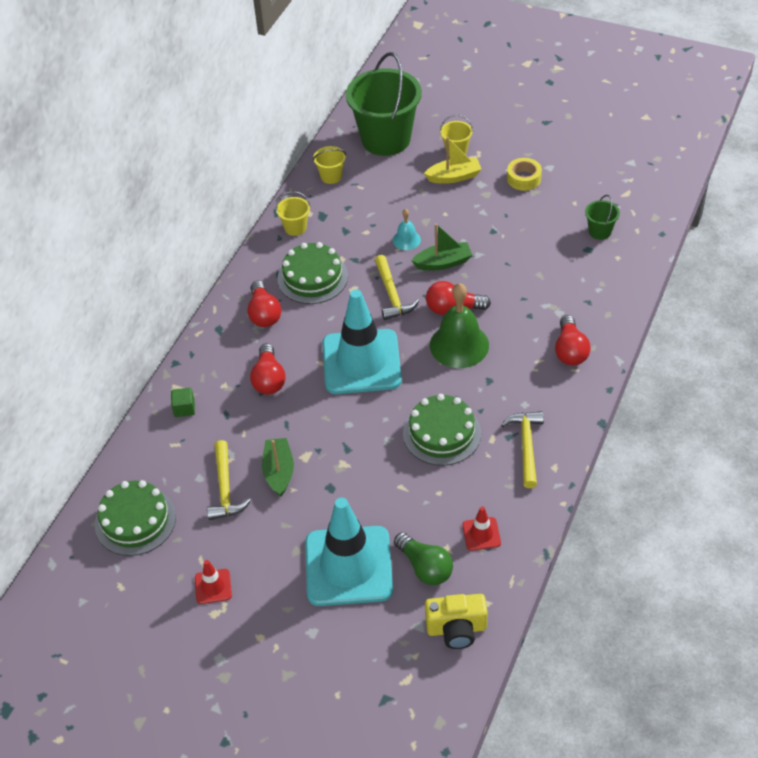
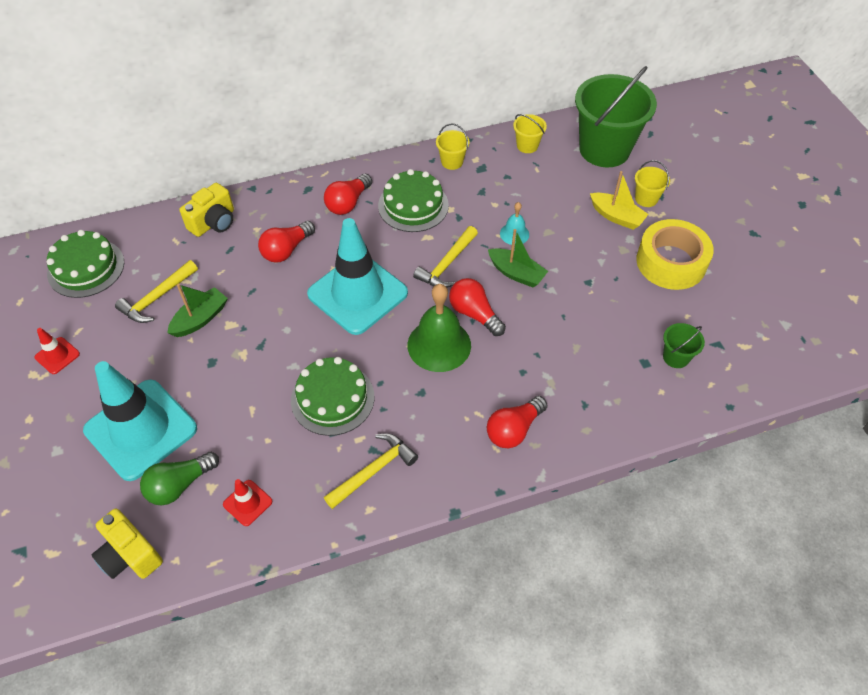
camera: 45 degrees right, 5 degrees up
(184, 408) = (214, 222): green cube -> yellow camera
(425, 567) = (179, 485): green light bulb -> green light bulb turned 45 degrees clockwise
(524, 178) = (671, 262): yellow tape -> yellow tape, size x1.82

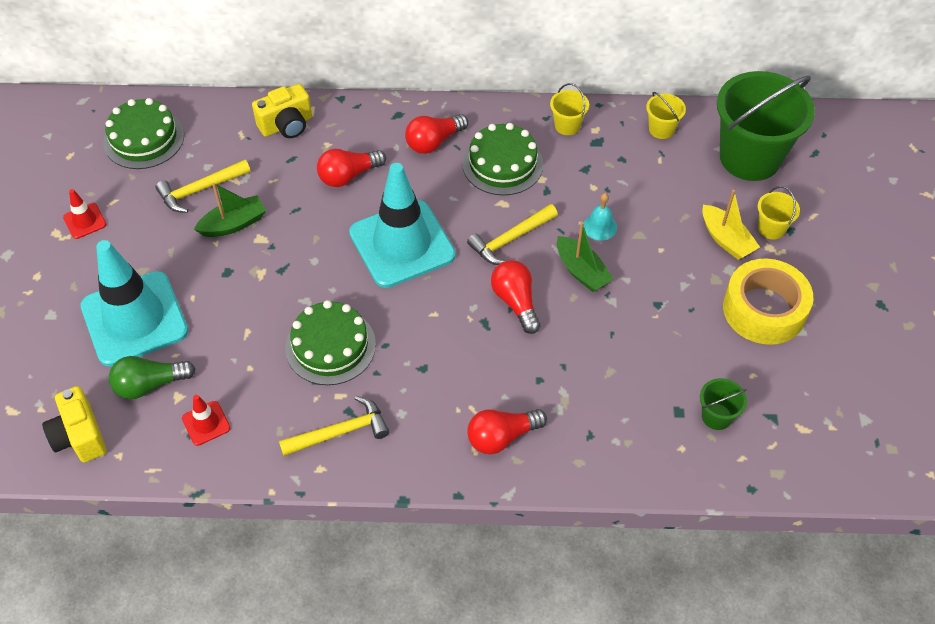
camera: 20 degrees right, 0 degrees up
(439, 345) = (463, 324): green bell -> none

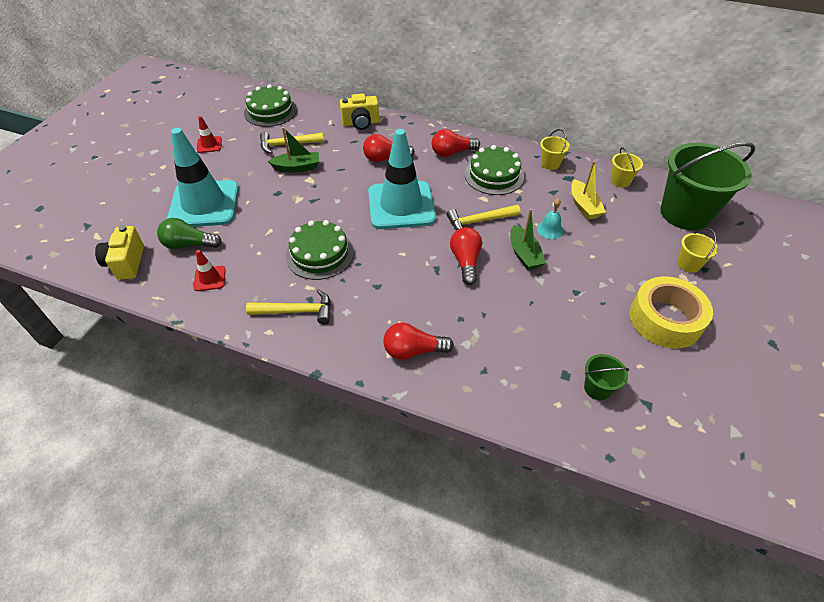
camera: 20 degrees right, 5 degrees down
(726, 239) = (648, 262): yellow boat -> yellow boat (584, 206)

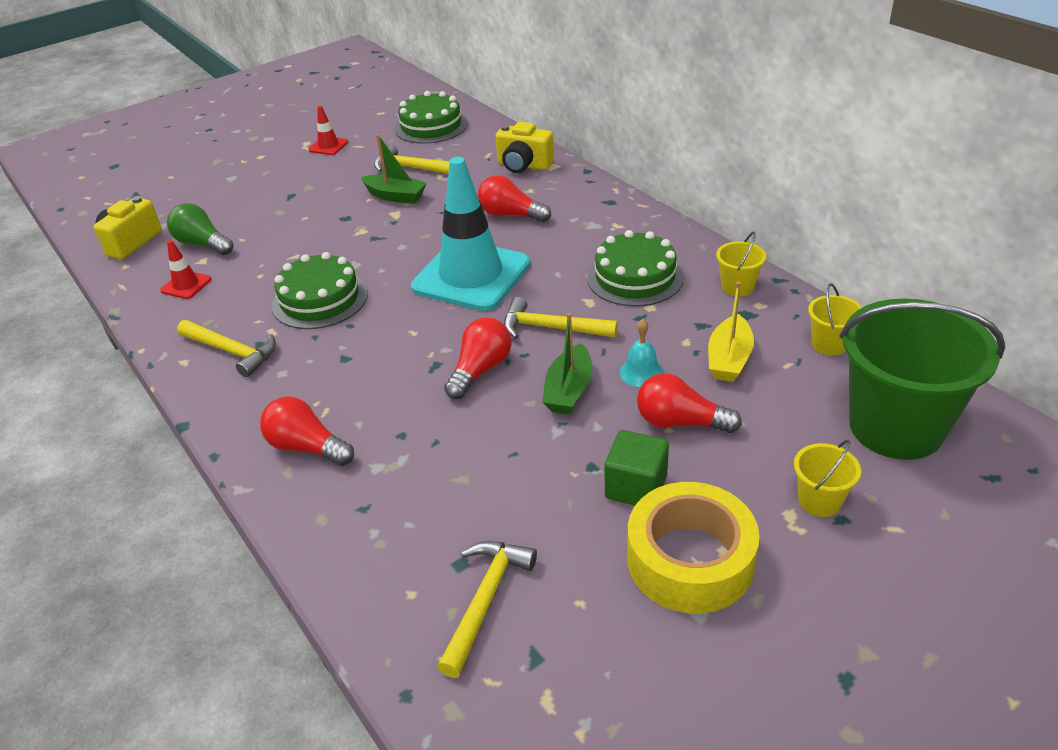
camera: 35 degrees right, 10 degrees down
(204, 204) = (259, 207): turquoise traffic cone -> none
(452, 152) = (606, 232): red light bulb -> red light bulb (680, 422)
(597, 388) = (485, 601): green bucket -> yellow hammer
(607, 293) = (636, 487): none -> green cube

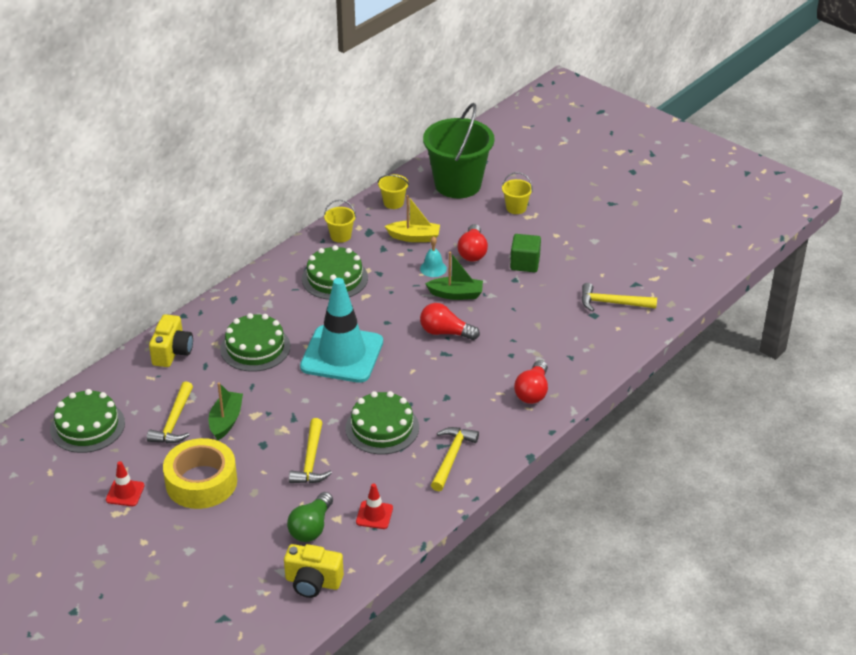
camera: 105 degrees left, 0 degrees up
(510, 215) = (255, 348): red light bulb -> green cake
(552, 328) = (397, 308): yellow hammer -> yellow hammer (311, 460)
(690, 560) = (565, 244): yellow tape -> yellow tape (201, 482)

